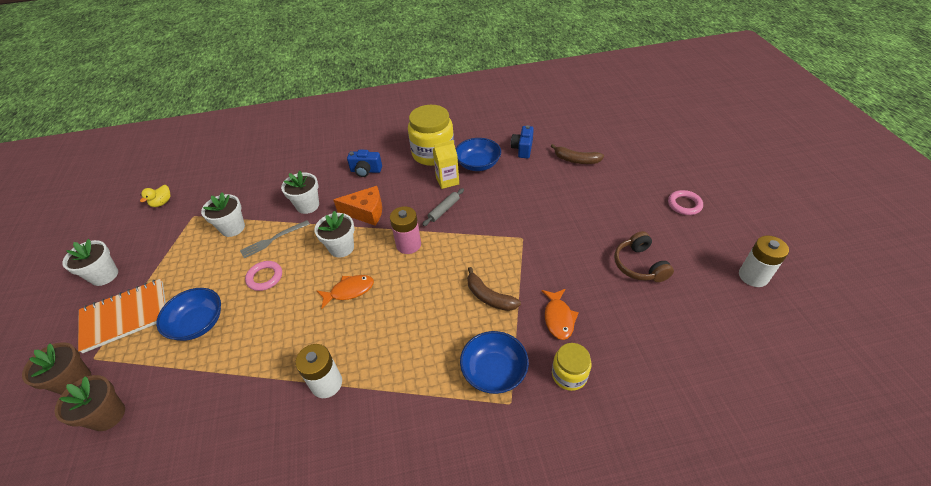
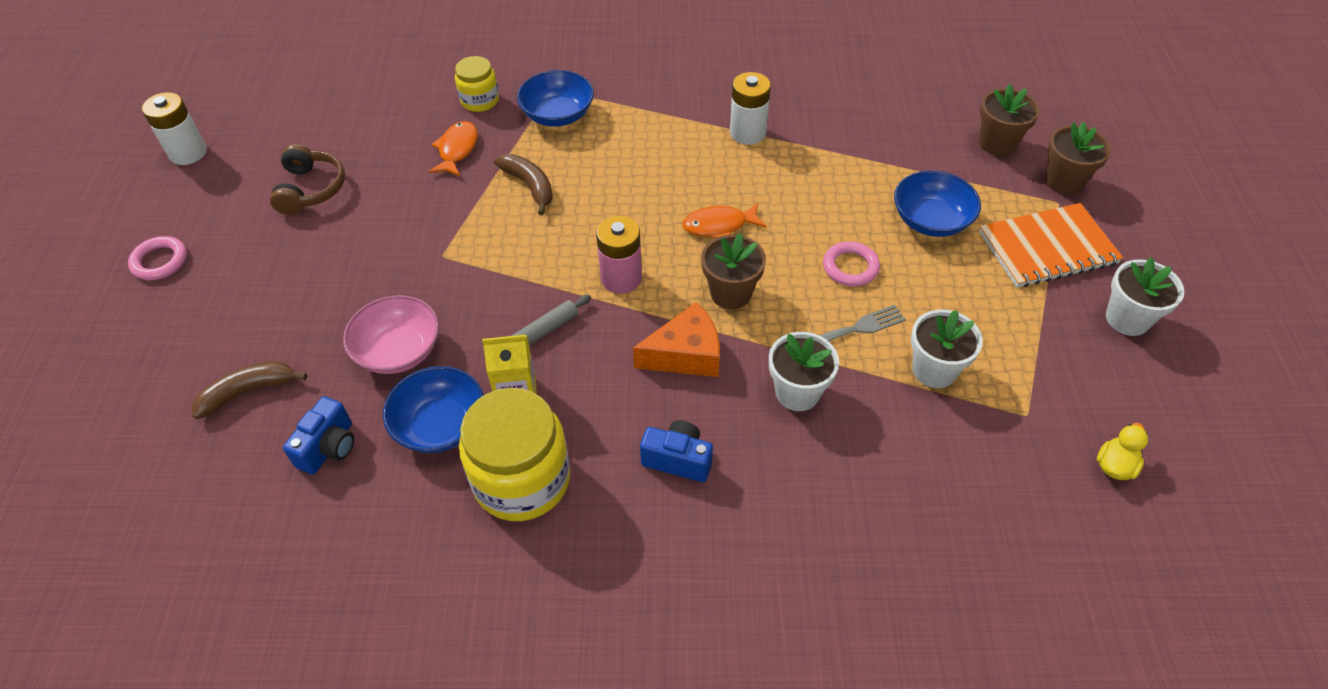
camera: 170 degrees left, 5 degrees up
(341, 248) = (731, 293): white flower pot -> brown flower pot
(366, 212) = (685, 354): orange cheese -> orange cheese turned 150 degrees clockwise
(516, 188) = (398, 351): none -> pink bowl
(576, 160) = (248, 391): brown banana -> brown banana turned 60 degrees counterclockwise

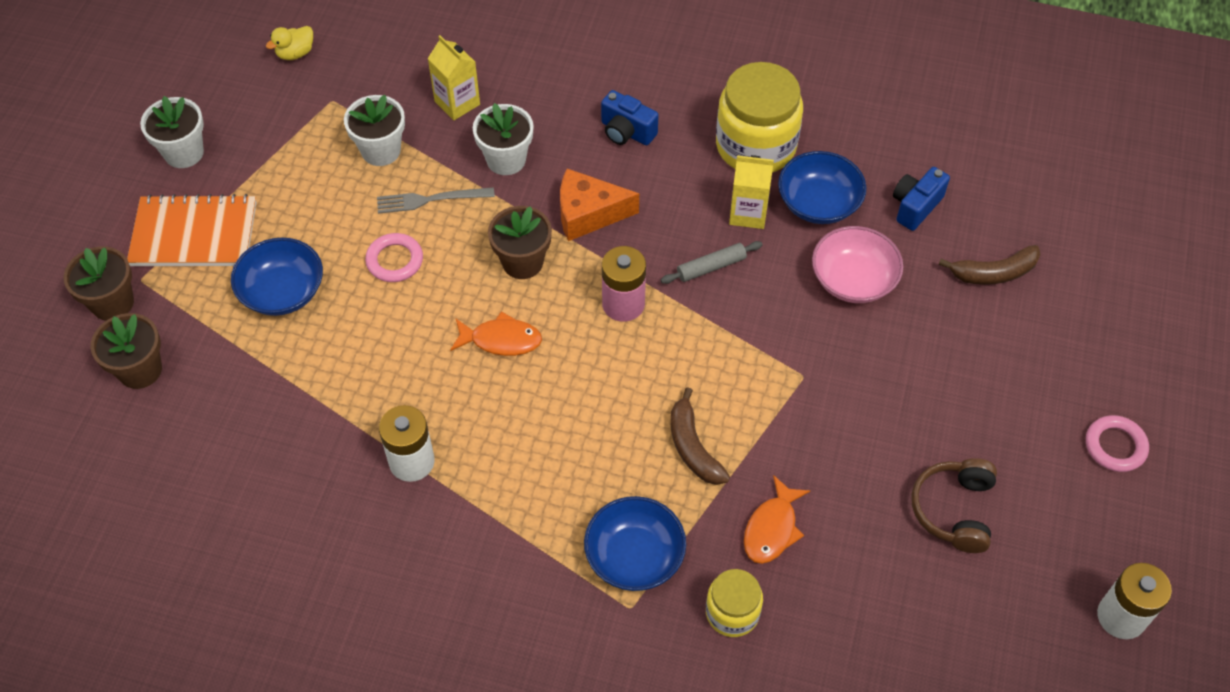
camera: 165 degrees left, 5 degrees up
(887, 448) = (457, 103): none -> yellow carton

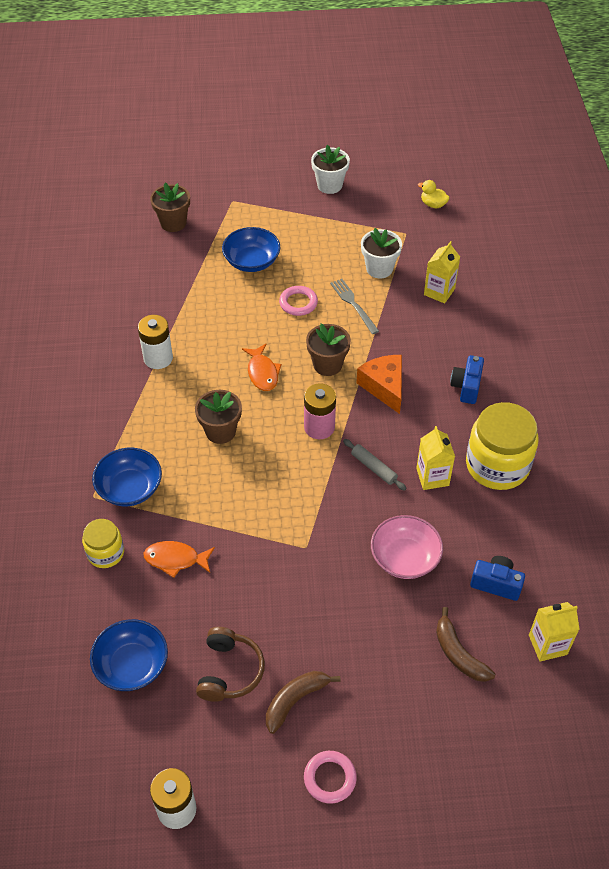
camera: 70 degrees right, 5 degrees down
(112, 303) = (212, 196): brown flower pot -> brown flower pot (220, 431)
(194, 234) = (274, 210): orange notebook -> none
(506, 159) = (406, 331): white flower pot -> none
(693, 447) = (222, 497): brown banana -> brown banana (295, 700)
(818, 203) = (465, 518): blue bowl -> blue bowl (132, 665)
(954, 510) = (229, 671): brown headphones -> brown headphones turned 105 degrees clockwise
(1004, 190) = (547, 645): none -> yellow carton

